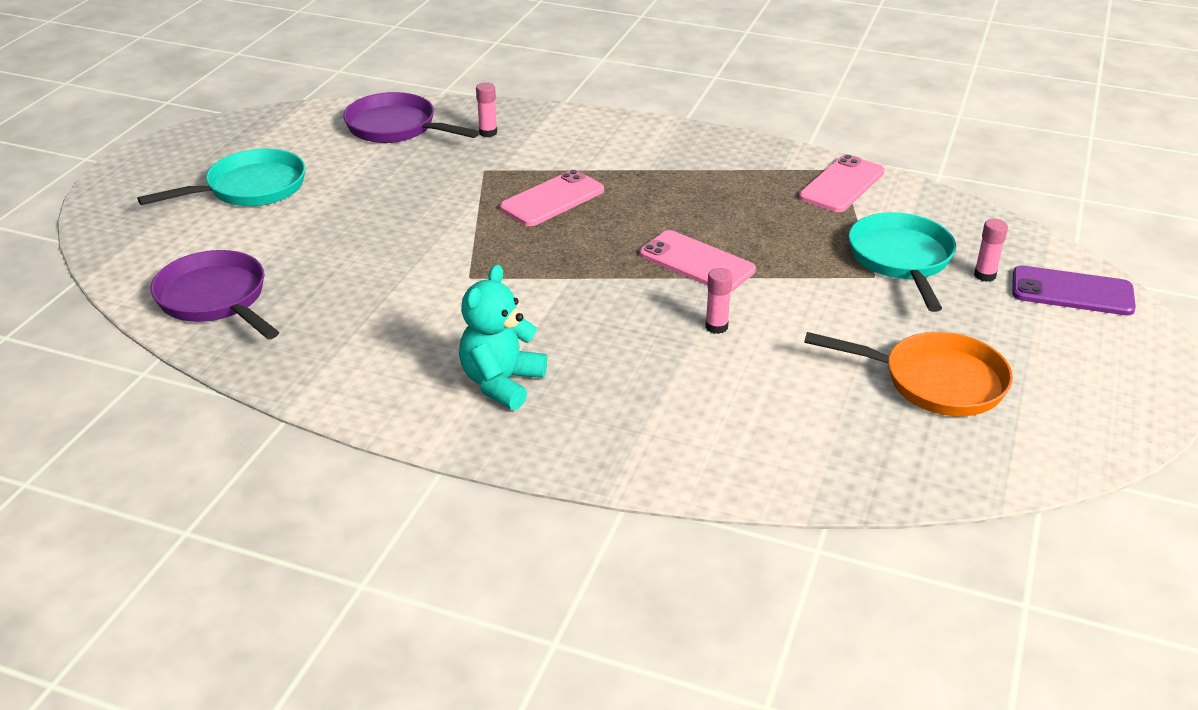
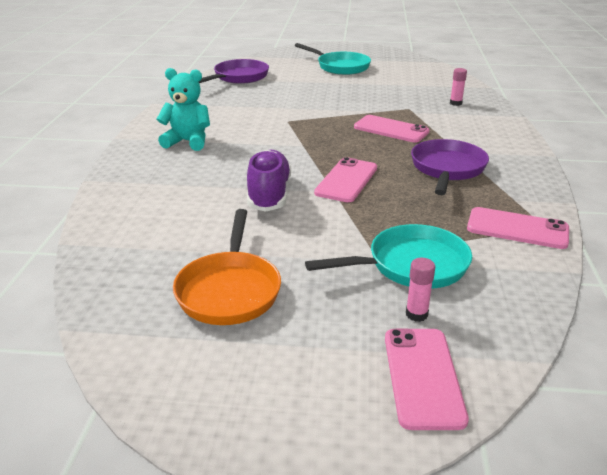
camera: 75 degrees right, 5 degrees down
(396, 128) = (435, 83): purple pan -> purple pan (447, 169)
(716, 327) = (269, 194): pink glue stick -> purple shoe
(1072, 292) = (423, 377): purple phone -> pink phone

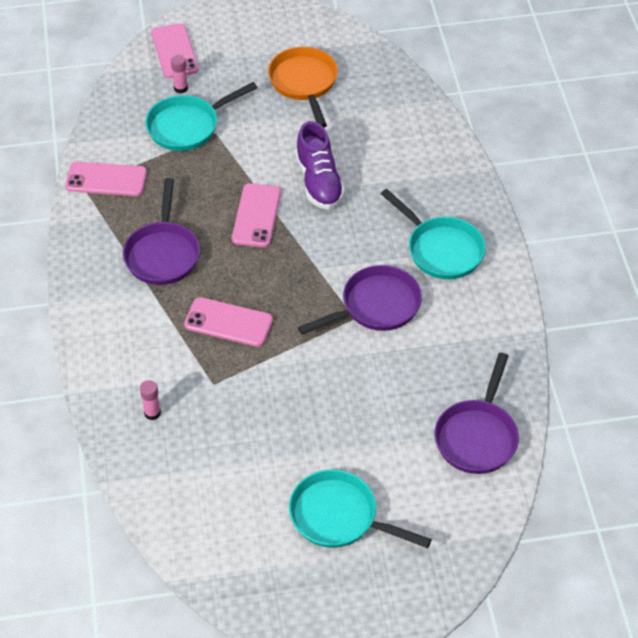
camera: 165 degrees right, 20 degrees up
(188, 142) = (441, 250): turquoise teddy bear -> turquoise pan
(266, 123) = (376, 306): none -> purple pan

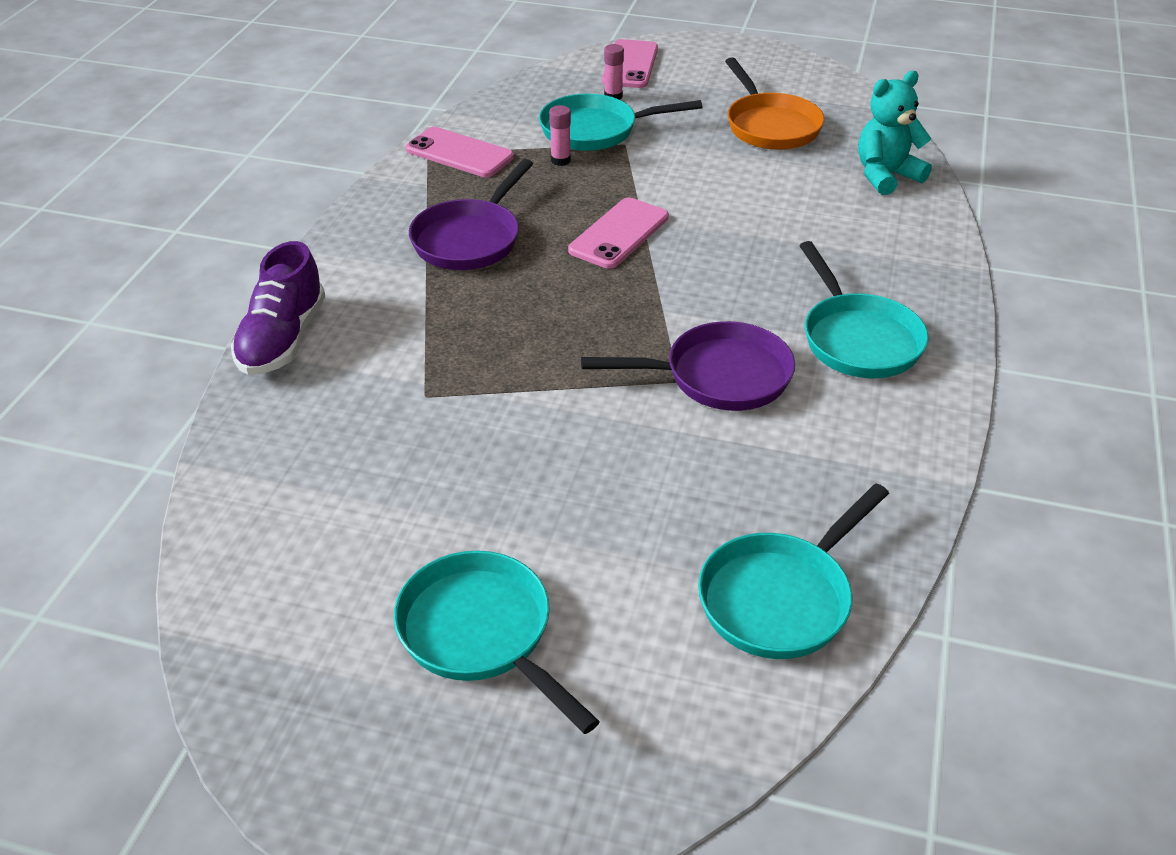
camera: 25 degrees right, 10 degrees down
(152, 413) = (317, 403): pink glue stick -> pink glue stick (560, 160)
(228, 322) = (498, 334): pink phone -> none
(304, 83) = (770, 126): orange pan -> orange pan turned 150 degrees clockwise
(319, 182) = (726, 222): purple shoe -> purple shoe (282, 339)
(399, 106) = (886, 176): none -> turquoise teddy bear
(477, 436) = (780, 598): purple pan -> turquoise pan

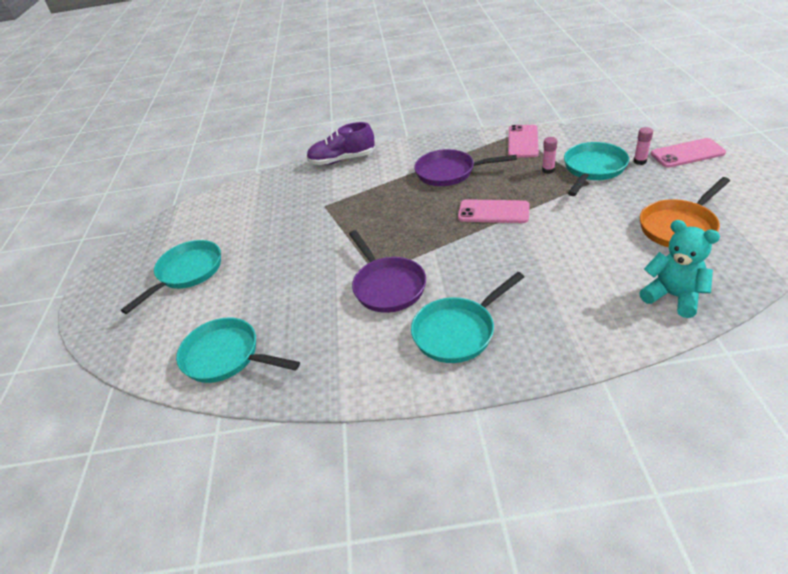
camera: 75 degrees right, 0 degrees up
(595, 130) = (593, 169): turquoise pan -> turquoise pan turned 60 degrees clockwise

